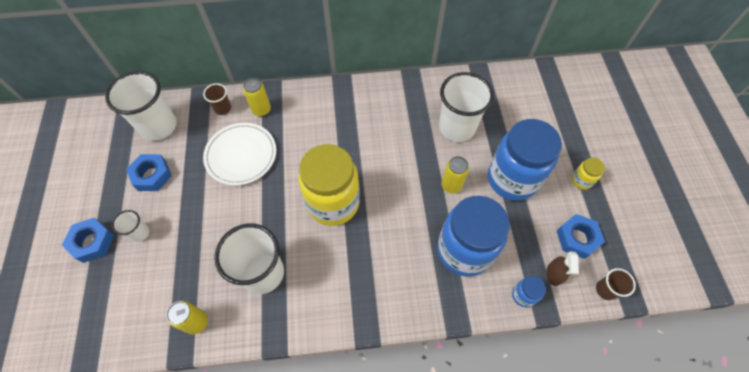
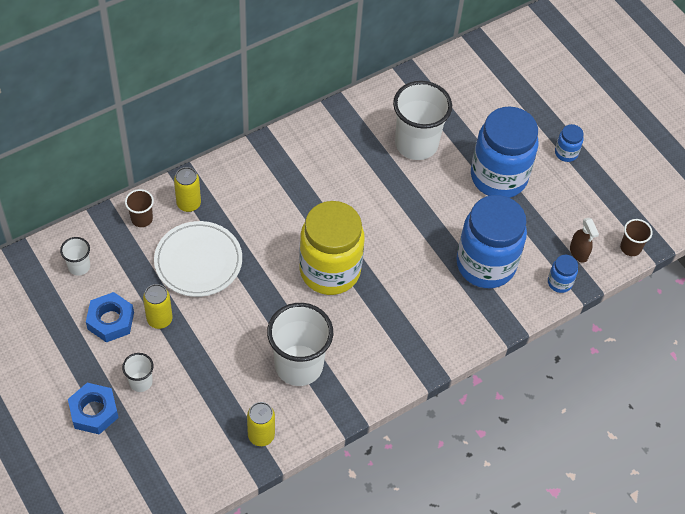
camera: 30 degrees left, 5 degrees down
(159, 126) = (79, 266): white cup -> white cup, size x0.47
(451, 185) = (441, 206): yellow can -> yellow can (159, 319)
(577, 238) = (585, 211): blue nut -> none
(581, 180) = (566, 153): yellow jar -> blue jar

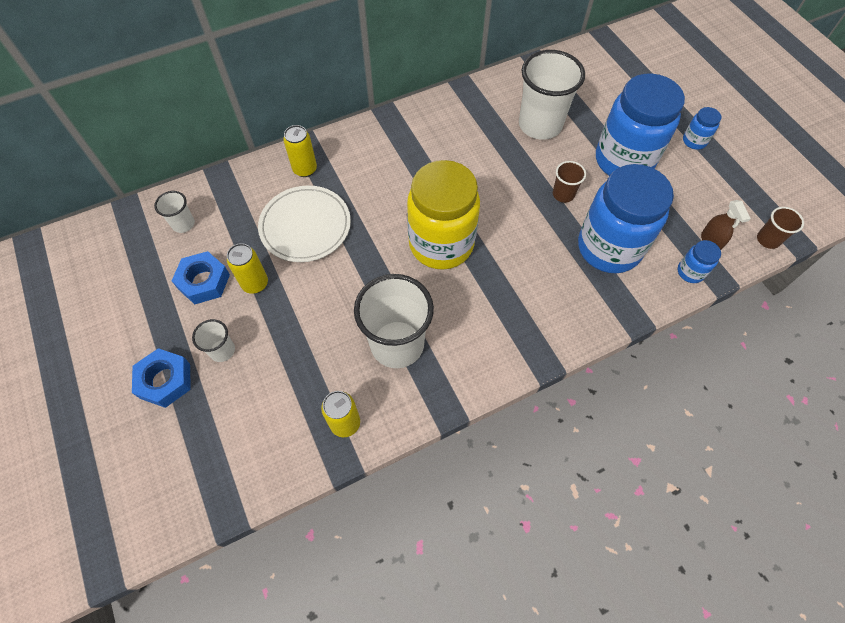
camera: 10 degrees right, 5 degrees up
(142, 219) = (255, 181): brown cup -> brown cup (563, 194)

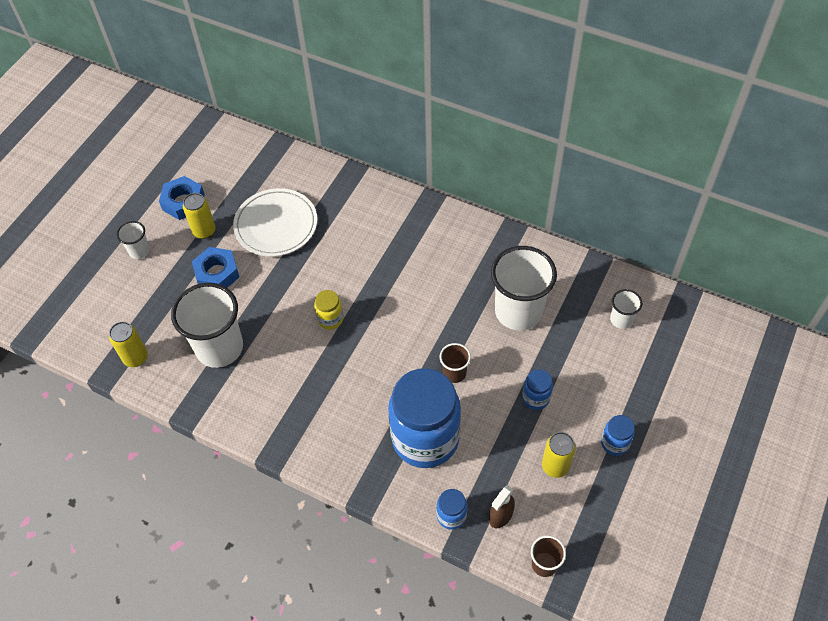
camera: 55 degrees right, 5 degrees down
(165, 381) = (96, 237): blue nut -> blue nut (217, 273)
(183, 224) = (220, 156): white cup -> white cup (621, 319)
(305, 169) = (327, 188): yellow can -> yellow can (555, 466)
(441, 244) = (330, 319): yellow jar -> yellow jar, size x0.42
(623, 160) = (535, 398): blue jar -> blue jar, size x0.42

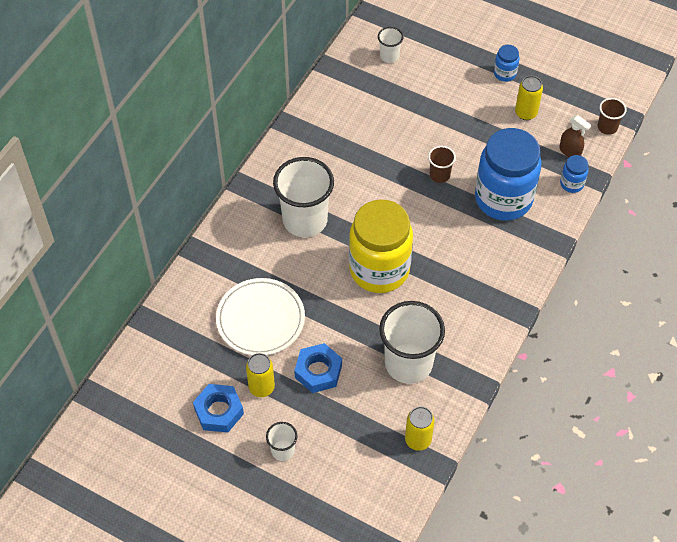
camera: 90 degrees left, 0 degrees up
(330, 319) = (379, 269): yellow jar -> yellow jar, size x2.38
(518, 312) = (378, 125): white cup -> white cup (305, 220)
(535, 398) = (464, 120): blue jar -> none

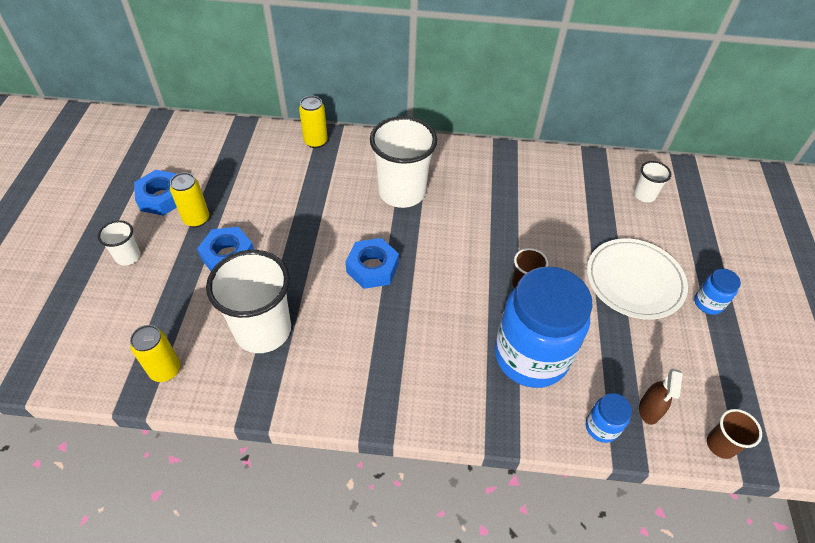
camera: 65 degrees right, 5 degrees down
(260, 319) = (273, 195): white plate -> white plate (634, 281)
(379, 269) = (372, 268): yellow jar -> blue nut
(526, 113) = (669, 342): yellow can -> yellow can (315, 141)

